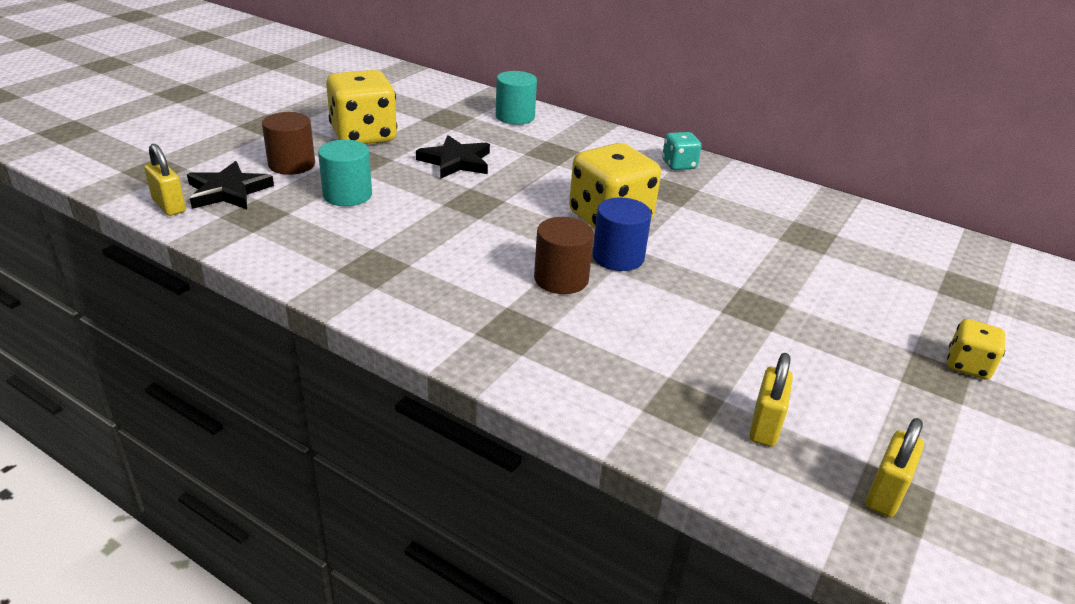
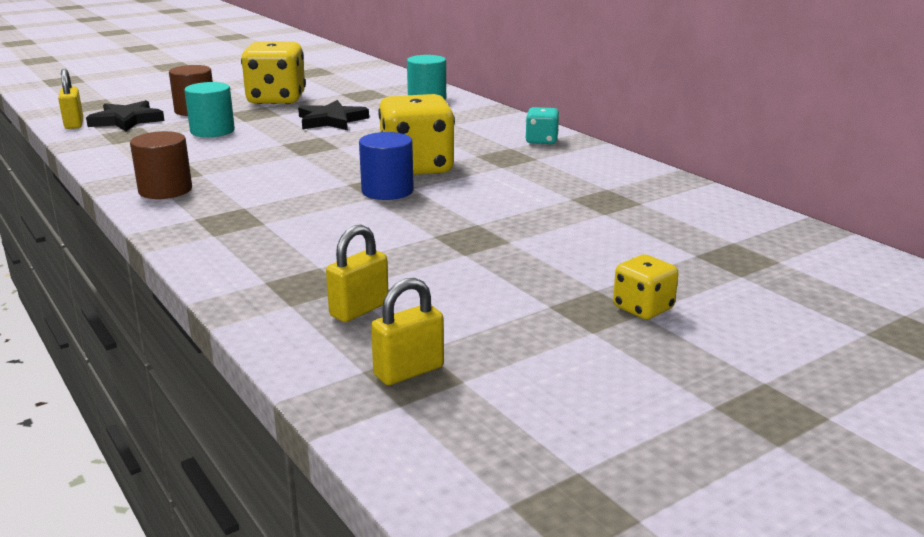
camera: 25 degrees right, 10 degrees down
(561, 279) = (315, 197): brown cylinder -> brown cylinder (165, 190)

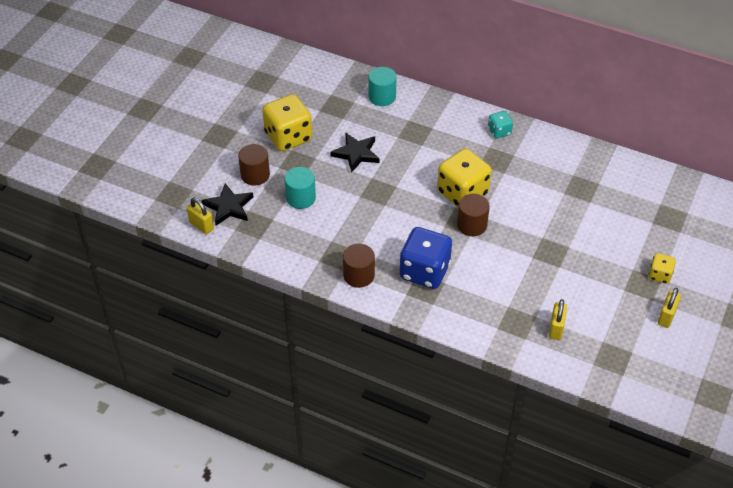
camera: 30 degrees left, 25 degrees up
(254, 208) = (424, 271): none -> blue dice
(387, 191) = (472, 225): blue cylinder -> brown cylinder
(408, 371) = (609, 356): yellow padlock -> yellow padlock (666, 317)

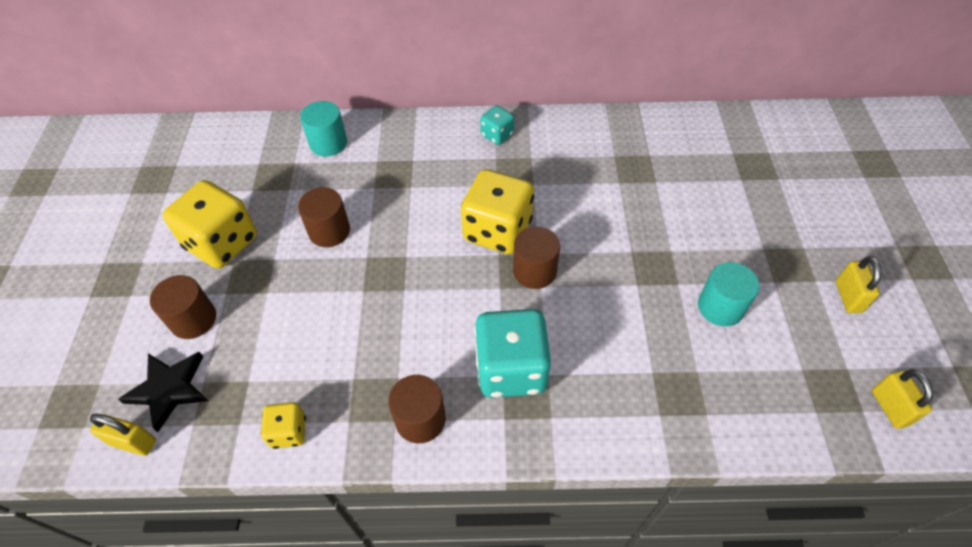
camera: 25 degrees left, 5 degrees up
(300, 198) = (277, 328): turquoise cylinder -> turquoise cylinder (720, 307)
(356, 154) = (329, 231): black star -> brown cylinder
(424, 271) = (511, 369): blue dice -> turquoise dice
(556, 329) = (734, 378): yellow padlock -> yellow padlock (890, 407)
(659, 275) = (798, 243): yellow dice -> yellow dice (288, 432)

